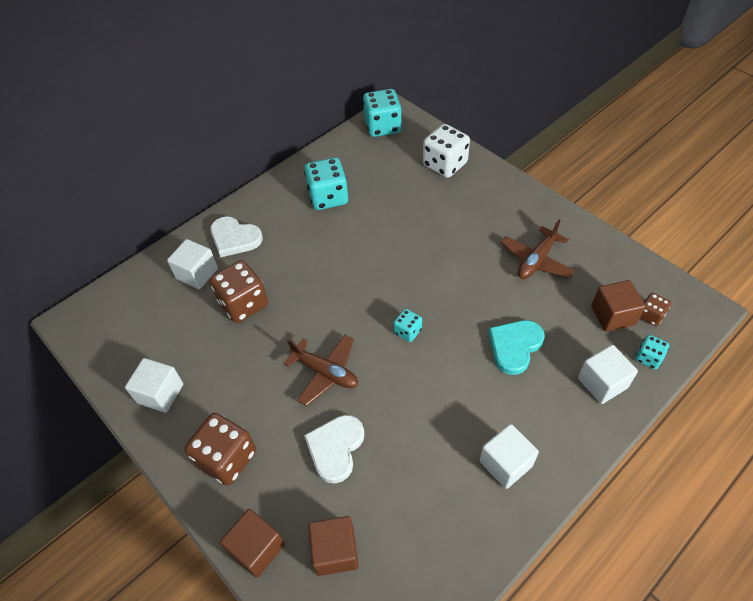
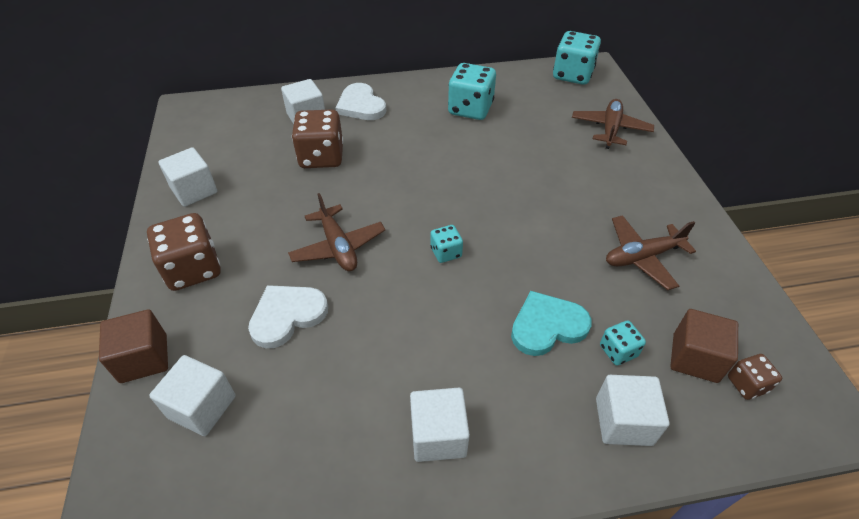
camera: 30 degrees right, 5 degrees down
(335, 551) = (202, 407): brown cube -> white cube
(445, 164) = (610, 129): white dice -> brown plane
(648, 358) = (707, 429): turquoise dice -> turquoise dice (618, 351)

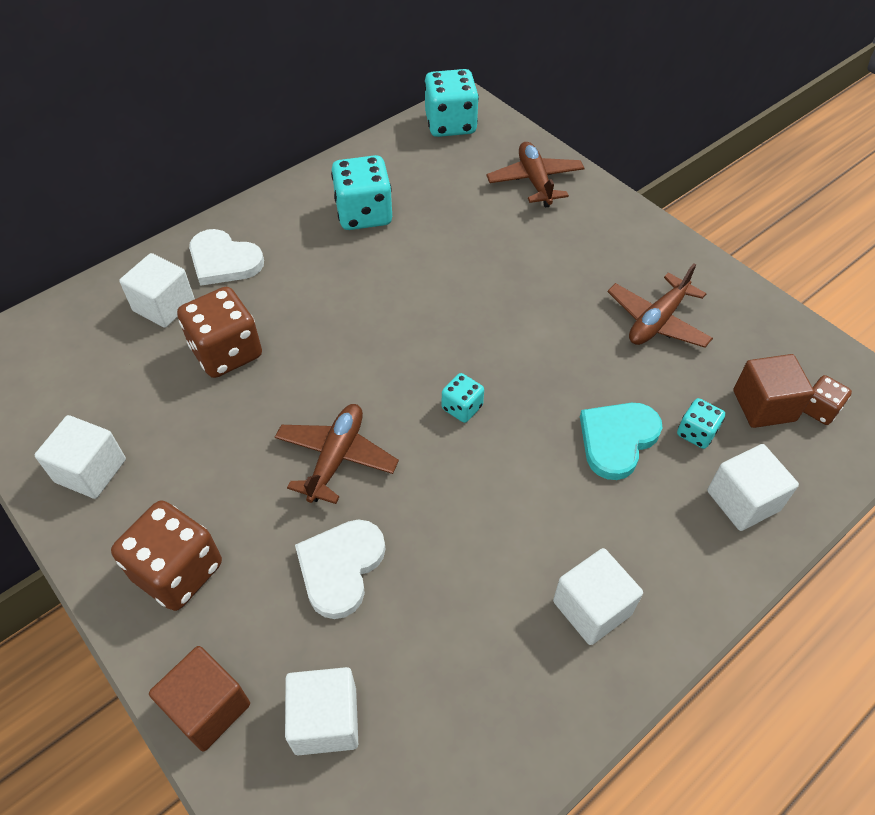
camera: 30 degrees left, 5 degrees up
(338, 247) = (336, 457): brown plane -> brown plane turned 105 degrees counterclockwise

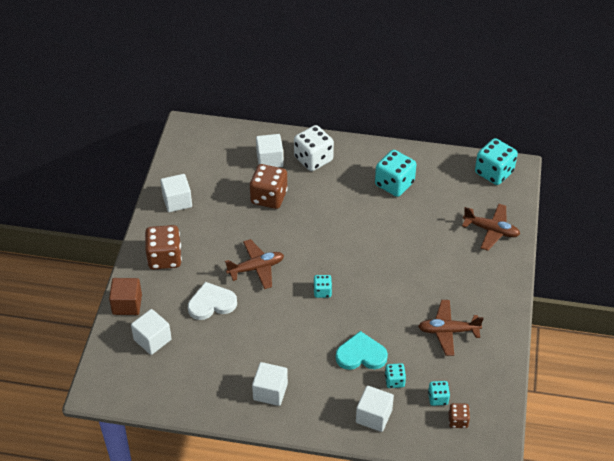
camera: 50 degrees right, 5 degrees down
(224, 261) = (313, 159): white heart -> white dice
(535, 181) = (491, 230): brown plane -> brown plane turned 75 degrees clockwise
(764, 405) = (438, 398): brown cube -> turquoise dice

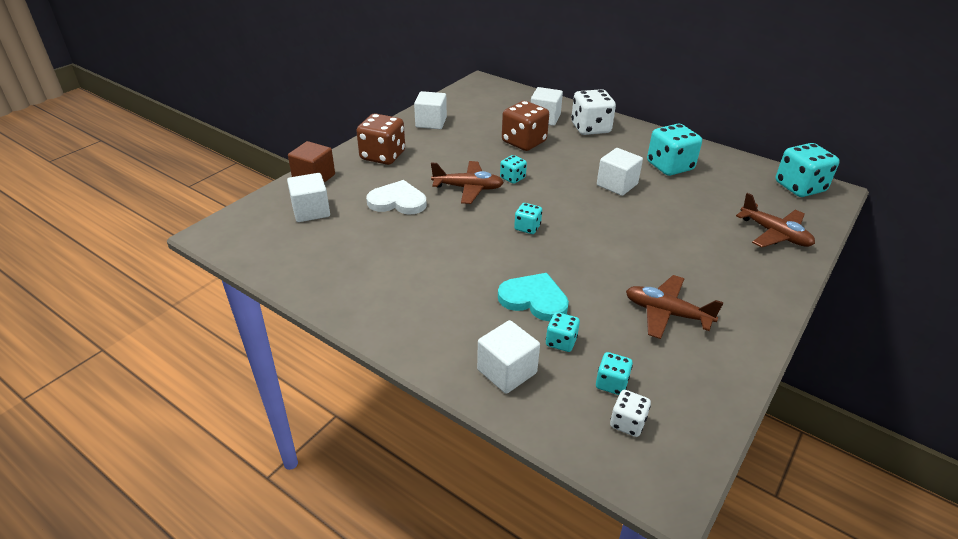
camera: 25 degrees right, 10 degrees down
(270, 391) = (395, 298): white cube -> white cube (617, 185)
(283, 243) = (512, 178): none -> turquoise dice
(458, 421) = (627, 423): brown dice -> white dice

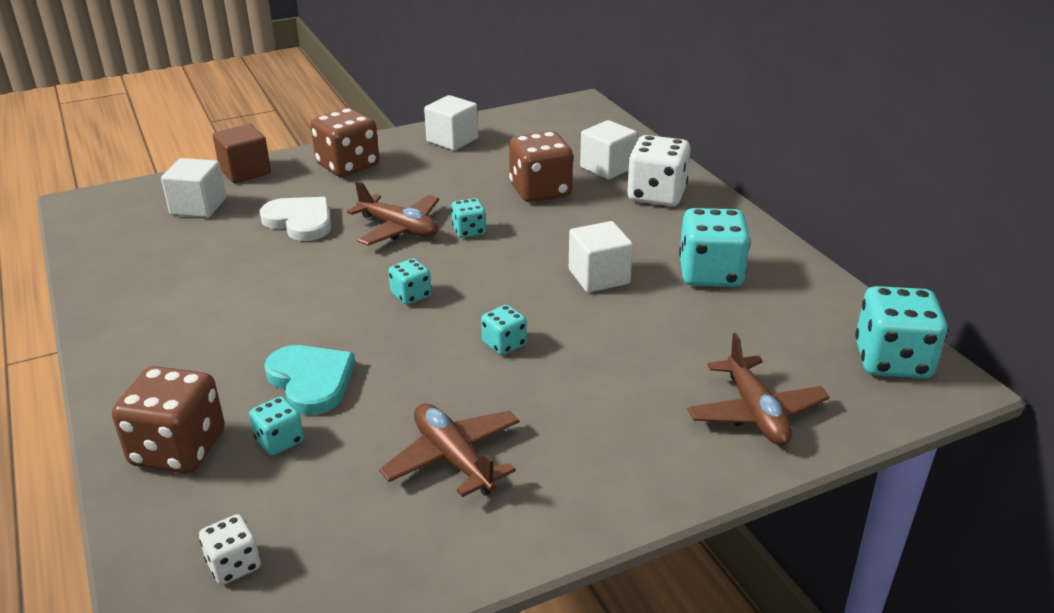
camera: 30 degrees right, 5 degrees down
(507, 371) = (178, 449): white cube -> brown dice
(611, 383) = (275, 512): turquoise dice -> turquoise dice (504, 344)

